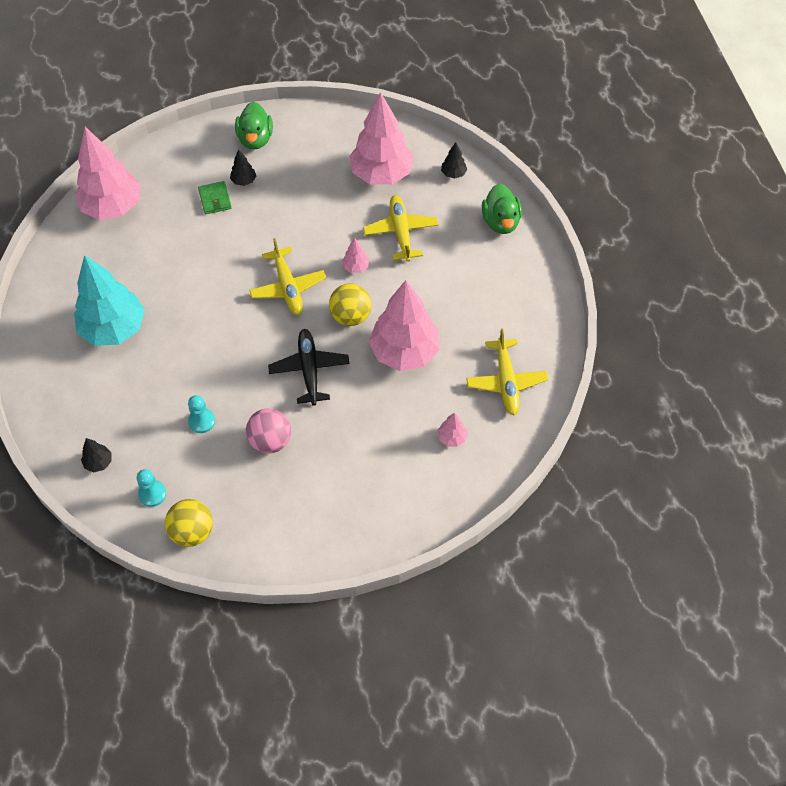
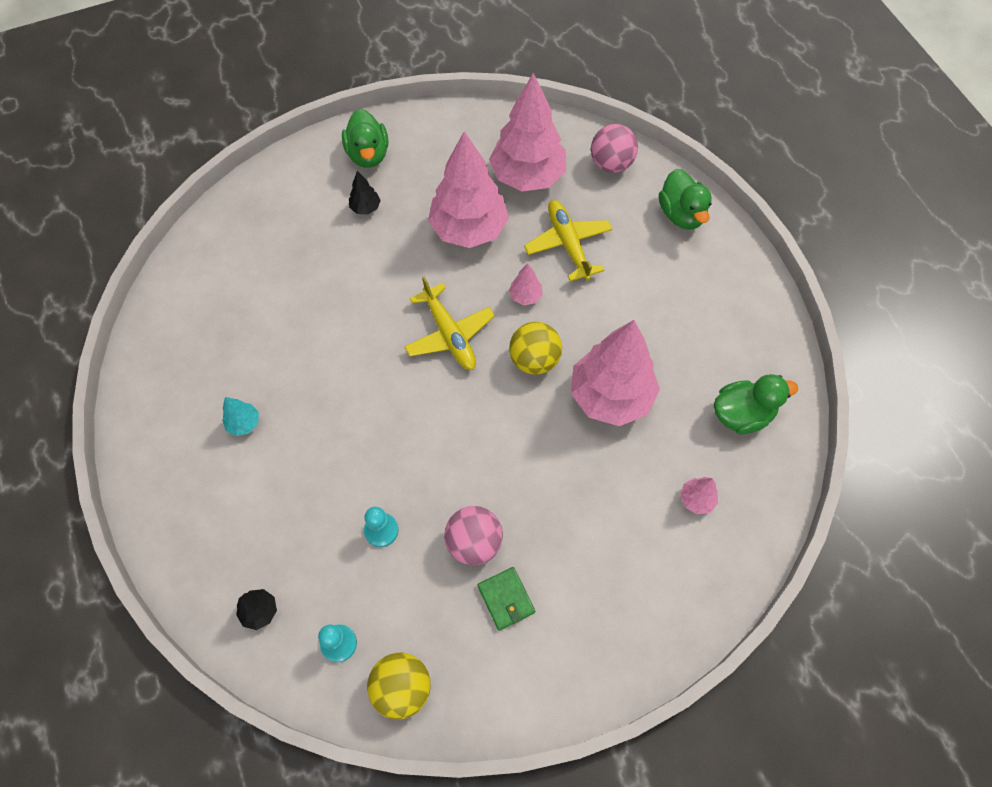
camera: 10 degrees left, 5 degrees up
(112, 207) = (211, 264): pink tree -> pink tree (468, 229)
(114, 329) = (244, 423): turquoise tree -> turquoise tree, size x0.41
(215, 199) = (335, 236): green wallet -> green wallet (506, 599)
(309, 370) = (500, 438): black plane -> none
(453, 174) = (611, 164): black tree -> pink ball
(506, 381) = (742, 414): yellow plane -> green duck

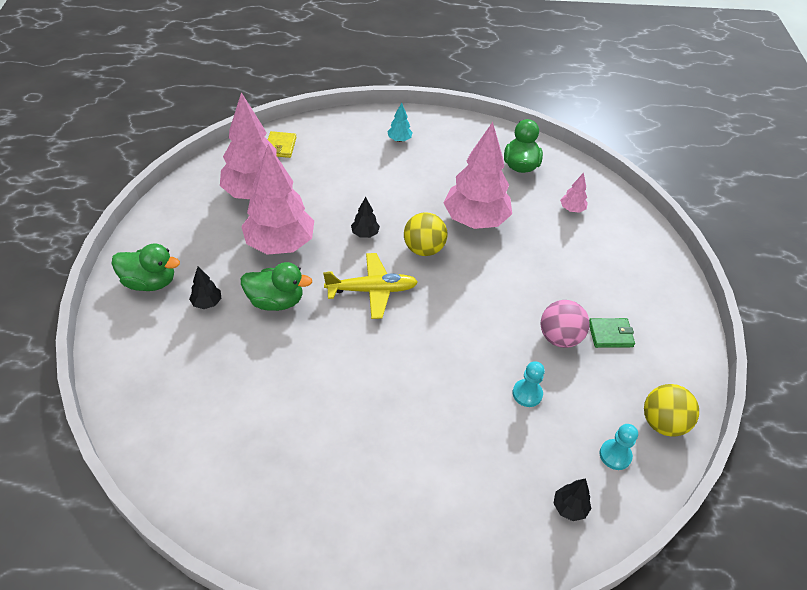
camera: 70 degrees left, 15 degrees down
(244, 423) = (378, 467): turquoise tree -> turquoise tree (399, 139)
(525, 296) = (365, 234): pink tree -> black tree
(568, 244) = (335, 194): yellow plane -> none
(611, 164) = (280, 146): pink ball -> yellow wallet
(681, 214) = (350, 131): green duck -> green duck (276, 301)

